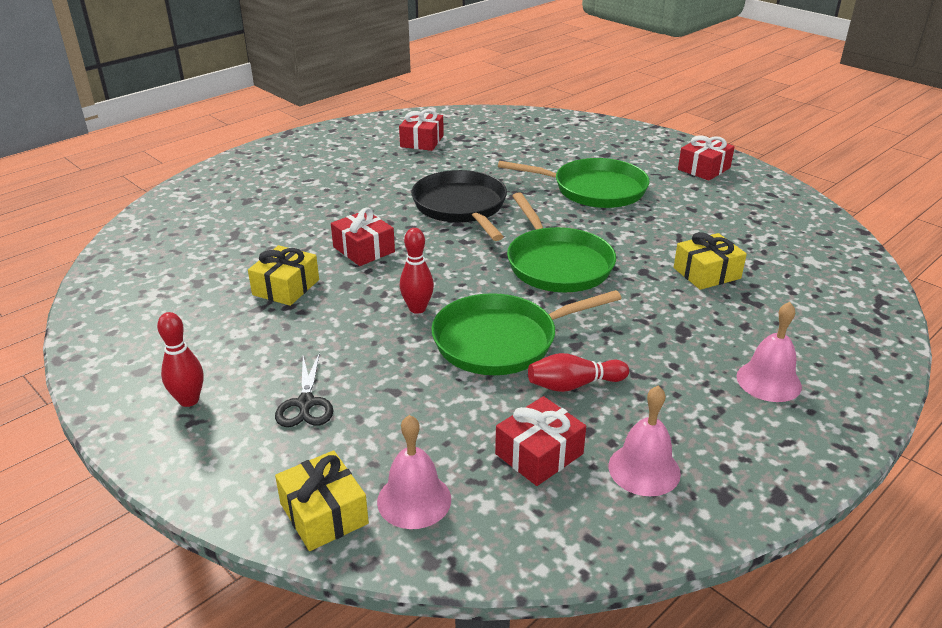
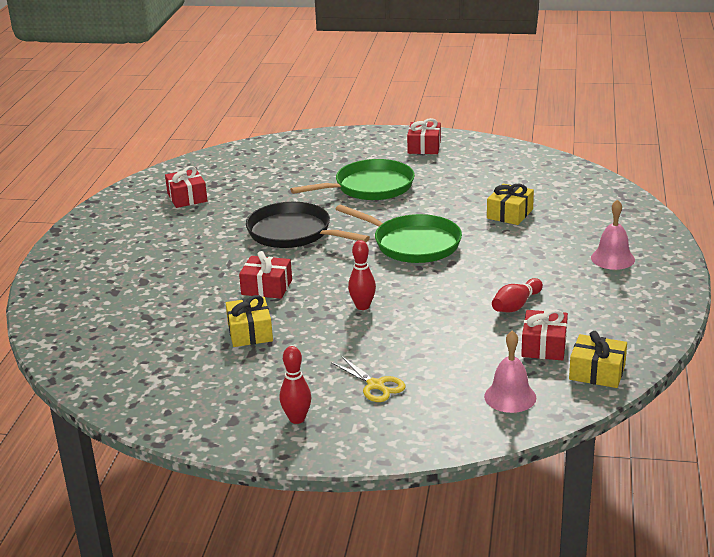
camera: 35 degrees left, 5 degrees down
(305, 403) = (375, 385): black scissors -> yellow scissors
(324, 513) = (472, 426): yellow gift -> yellow gift (597, 372)
(501, 341) = (442, 301): green pan -> none
(644, 469) = (604, 327): pink bell -> none

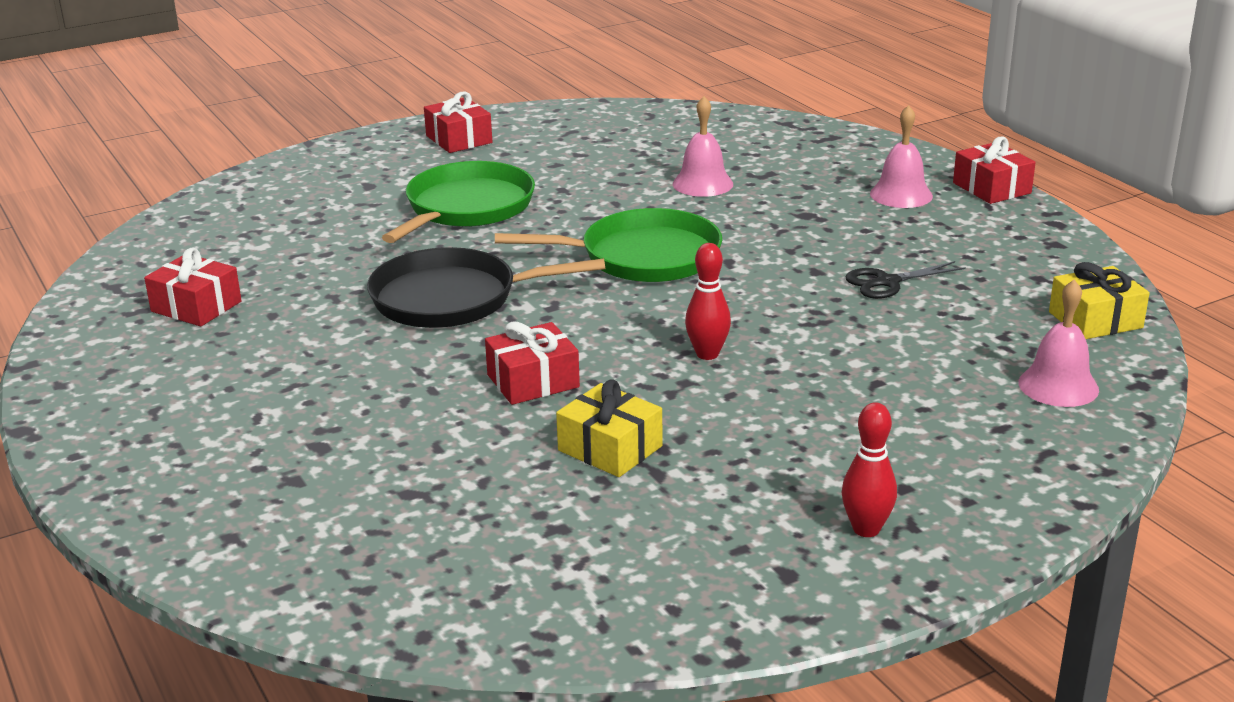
camera: 40 degrees left, 0 degrees up
(375, 385) = (889, 442): yellow scissors -> none
(510, 214) = (702, 184): yellow gift -> pink bell
(516, 305) = (887, 282): red bowling pin -> black scissors
(544, 346) = (994, 314): red gift -> red gift (991, 188)

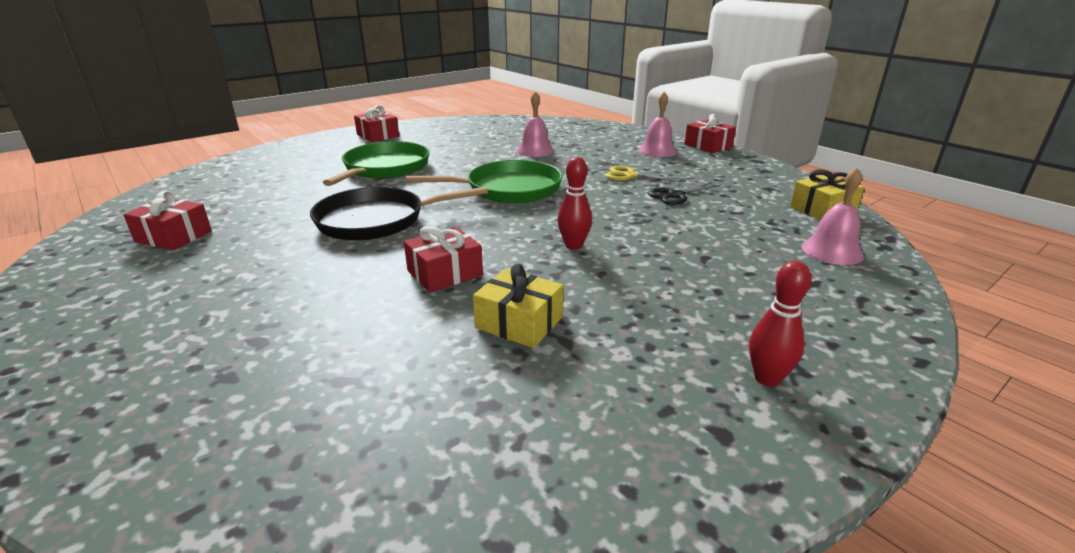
camera: 10 degrees left, 0 degrees up
(834, 242) = (630, 176): none -> yellow scissors

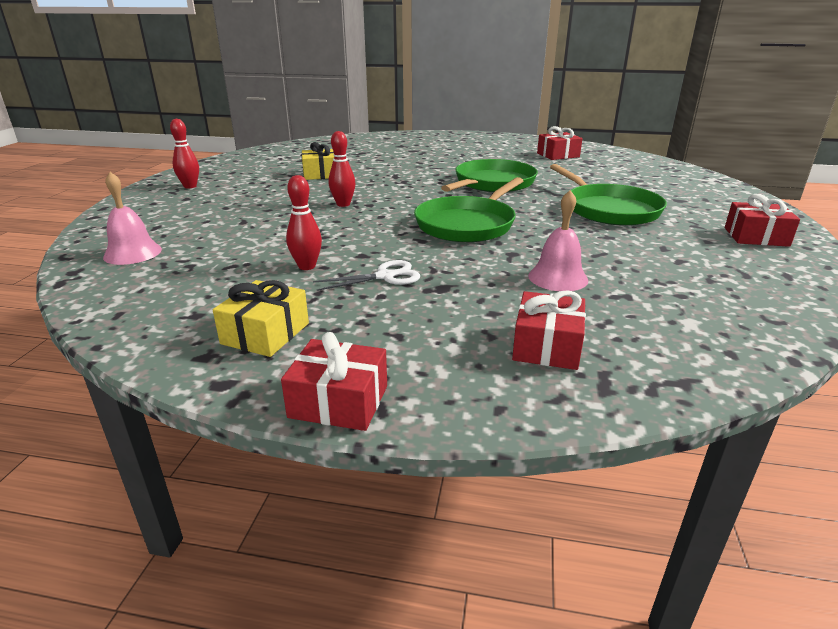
camera: 140 degrees right, 0 degrees up
(376, 220) = (492, 183): black pan -> green pan
(445, 273) = (391, 177): red gift -> red gift (547, 346)
(630, 176) = (385, 276): yellow scissors -> white scissors
(657, 151) = (410, 343): pink bell -> none
(676, 195) = (307, 266): black scissors -> red bowling pin
(822, 209) = (125, 300): yellow gift -> yellow gift (265, 333)

